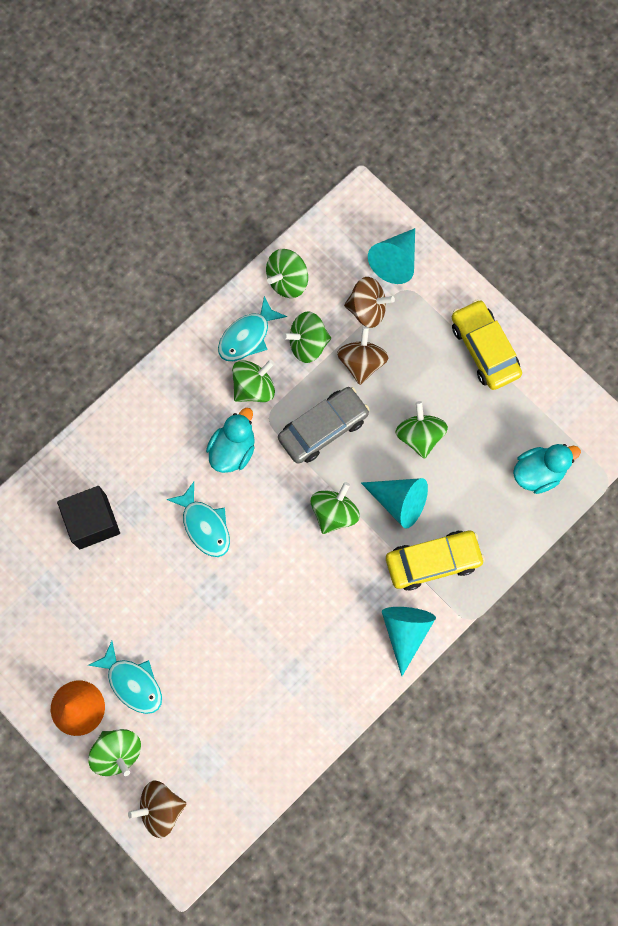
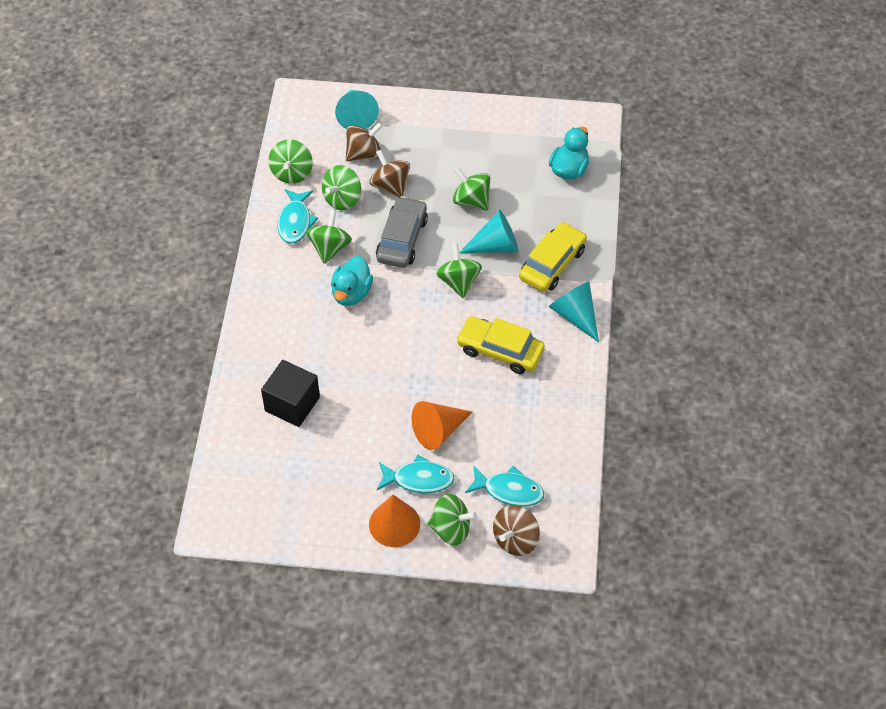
camera: 40 degrees left, 20 degrees down
(188, 649) = (438, 430): none -> orange cone
(204, 525) = (376, 350): turquoise fish -> turquoise fish (509, 490)
(233, 450) = (351, 293): turquoise duck -> turquoise duck turned 150 degrees counterclockwise
(484, 349) = (465, 126): yellow car -> yellow car (500, 350)

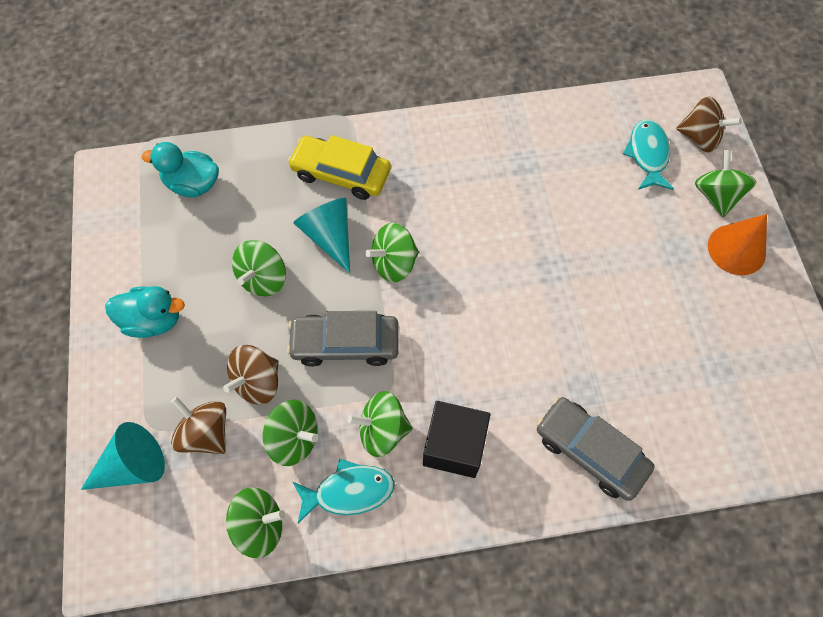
camera: 105 degrees left, 10 degrees up
(268, 364) = (590, 451): none -> grey car
(292, 404) = (635, 403): black cube -> black cube (454, 446)
(351, 293) = (447, 381): turquoise duck -> turquoise duck (153, 320)
(419, 479) = (673, 239): turquoise fish -> none
(438, 430) = (605, 235): orange cone -> none
(500, 350) = (478, 199): yellow car -> none
(575, 315) = (407, 139): turquoise cone -> none

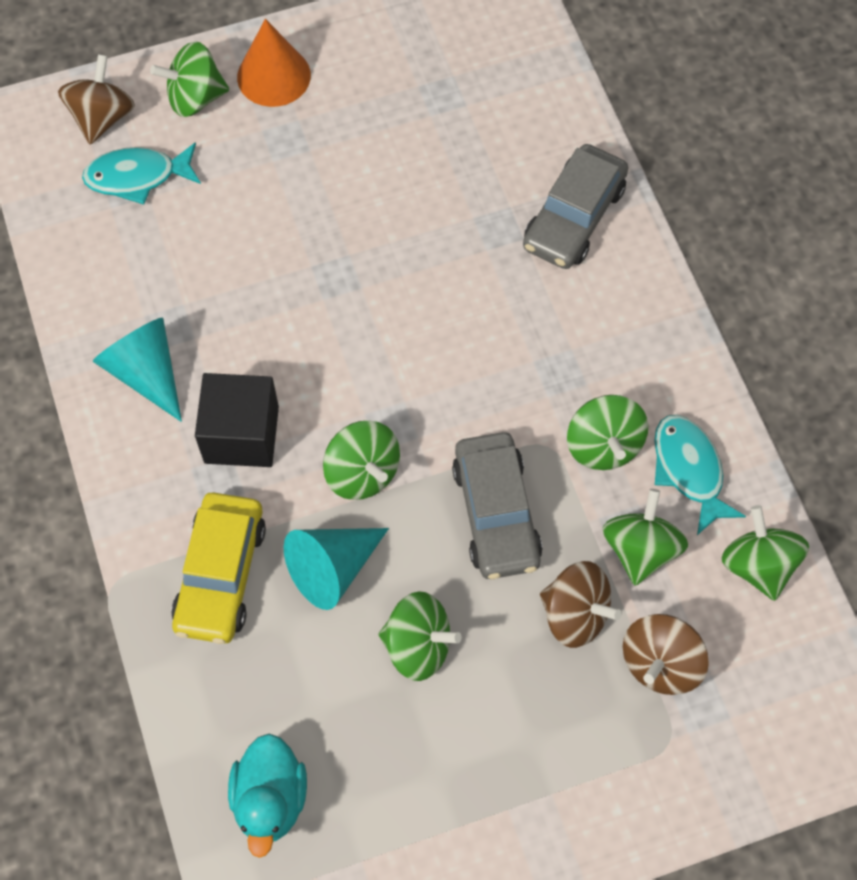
camera: 100 degrees left, 0 degrees up
(133, 466) = (727, 747): turquoise cone -> turquoise cone (146, 372)
(153, 320) = (514, 788): turquoise duck -> none
(454, 446) = (603, 361): black cube -> black cube (241, 434)

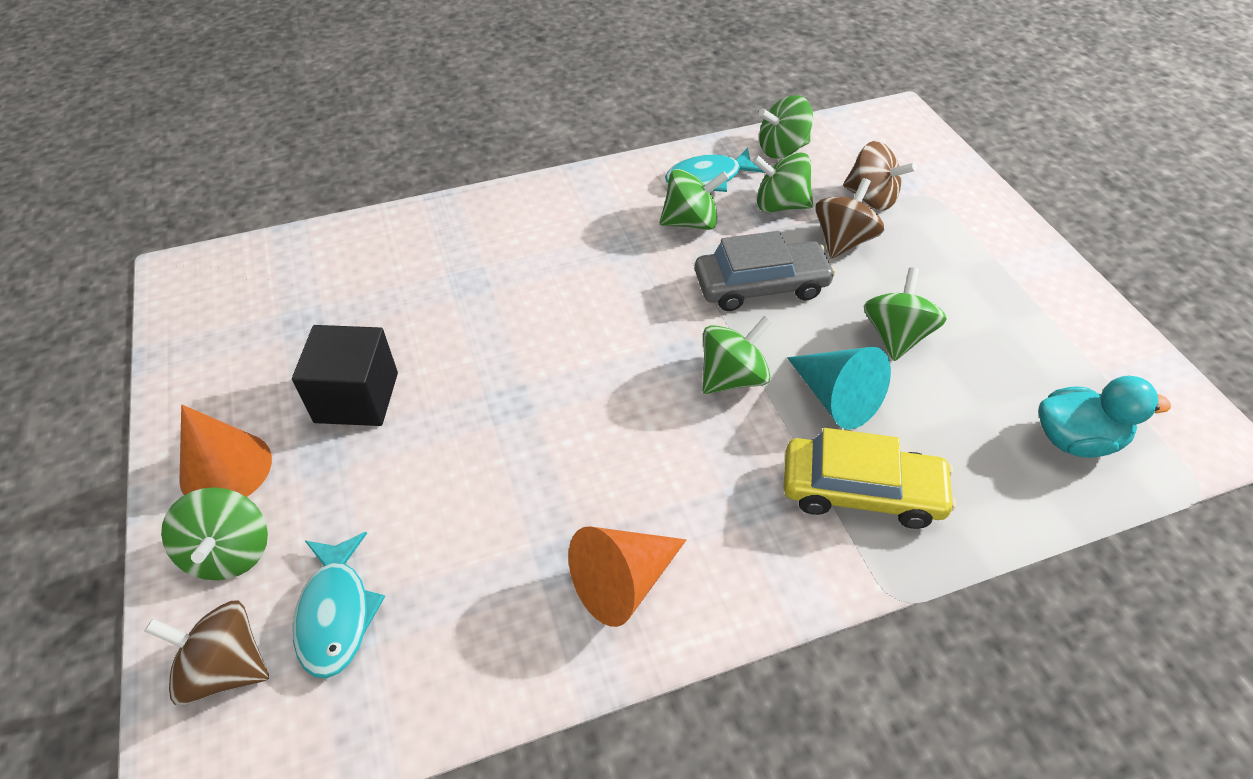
camera: 90 degrees left, 15 degrees down
(146, 372) = (623, 582): turquoise cone -> orange cone
(241, 434) = (698, 480): black cube -> black cube (356, 397)
(574, 217) = (465, 233): grey car -> none

